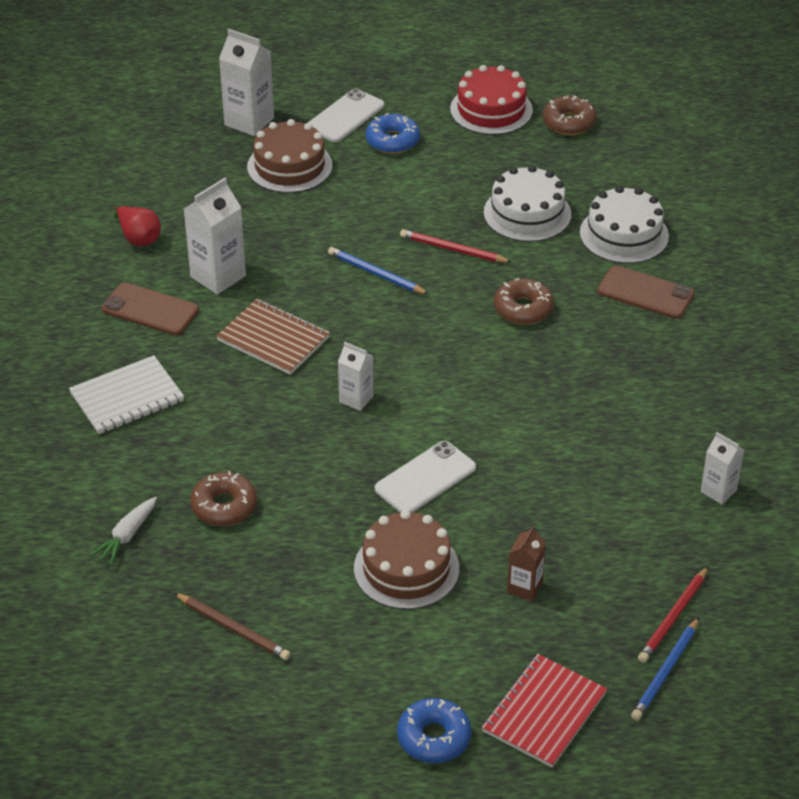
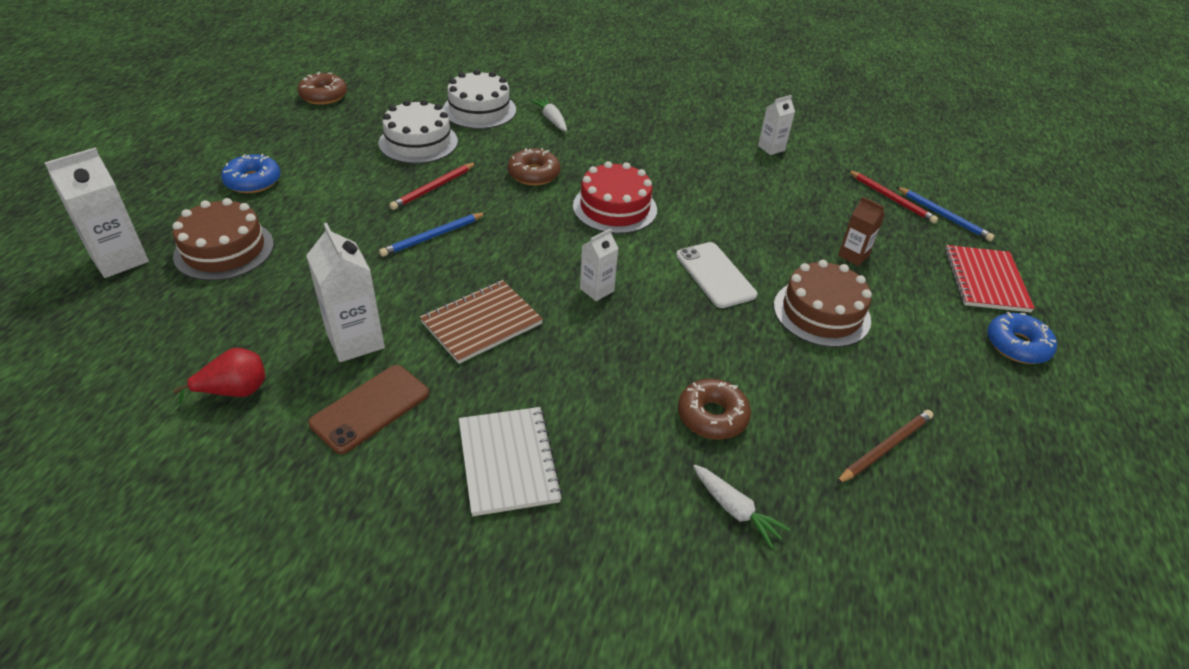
camera: 75 degrees left, 0 degrees up
(345, 116) = (185, 198): white phone -> none
(491, 110) = (267, 123): red cake -> red cake (615, 208)
(544, 712) = (985, 280): red notebook -> red notebook turned 45 degrees clockwise
(645, 293) = (551, 119): brown phone -> white carrot

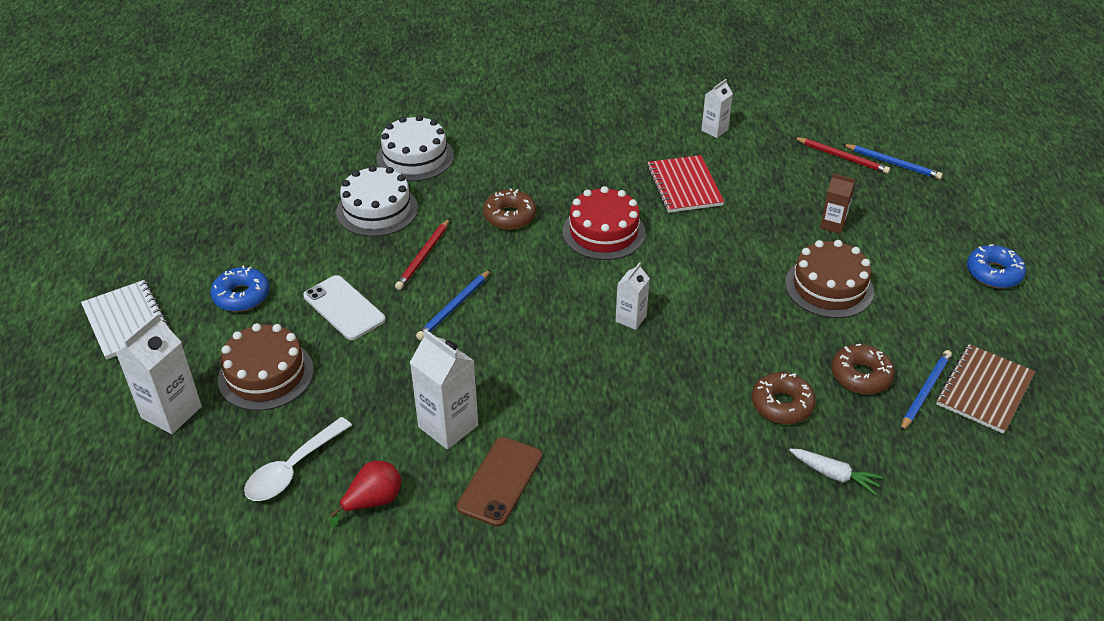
camera: 15 degrees left, 0 degrees up
(184, 339) = (292, 469): none -> white spoon
(323, 96) = (245, 181): brown donut -> brown donut (861, 376)
(481, 323) = (548, 378): brown notebook -> brown notebook (984, 390)
(508, 462) = (640, 491): white notebook -> white notebook (127, 321)
(551, 119) = (492, 150): white carrot -> none
(715, 275) = (725, 276): white phone -> white phone (344, 308)
(885, 448) = (925, 391): brown pencil -> blue pencil
(985, 280) = (949, 219): red notebook -> red notebook (684, 186)

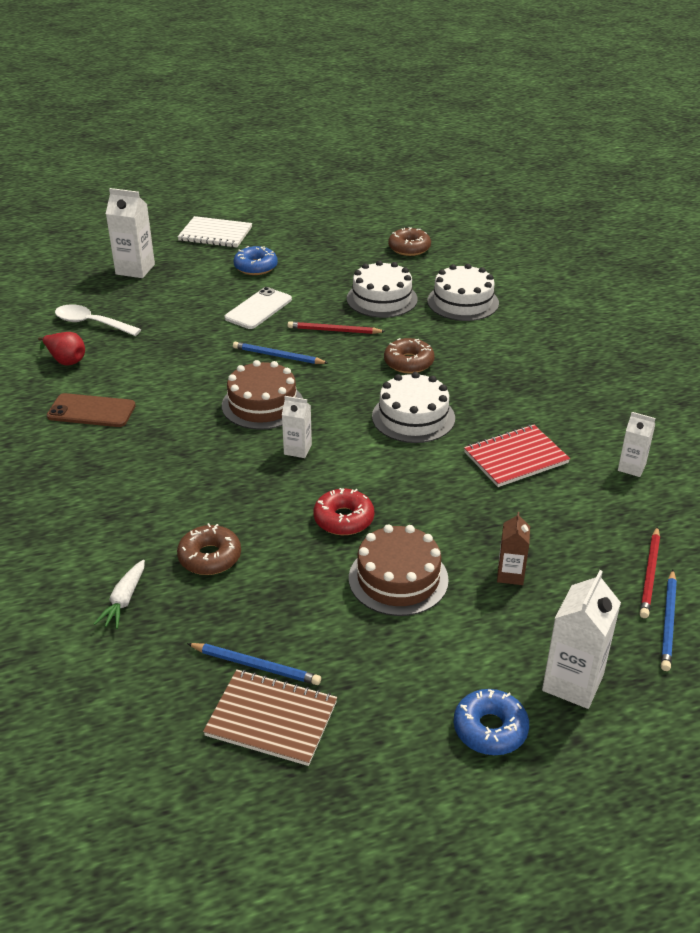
camera: 75 degrees right, 5 degrees down
(127, 321) = (215, 234): white notebook -> white notebook turned 60 degrees clockwise
(266, 374) = (179, 294): brown cake -> brown cake (262, 404)
(448, 426) = (144, 378): white carton -> white carton (572, 683)
(603, 232) = (413, 417): red cake -> white cake
(745, 305) = (343, 519): none -> red donut
(861, 376) = (266, 612): brown donut -> brown donut (409, 248)

